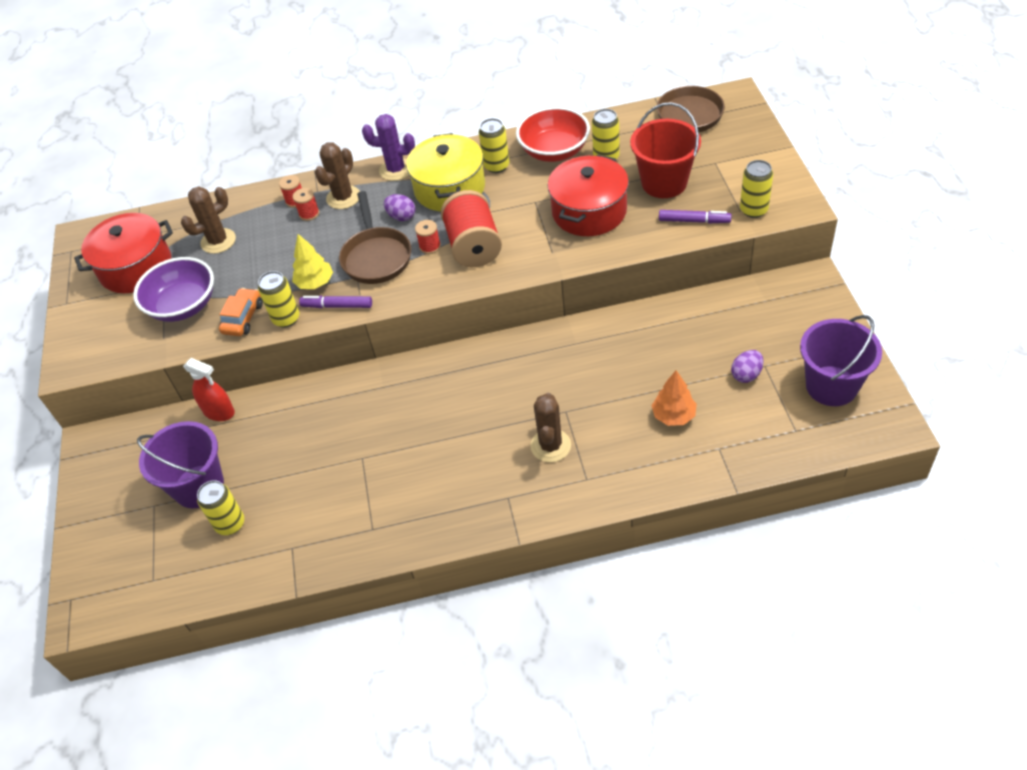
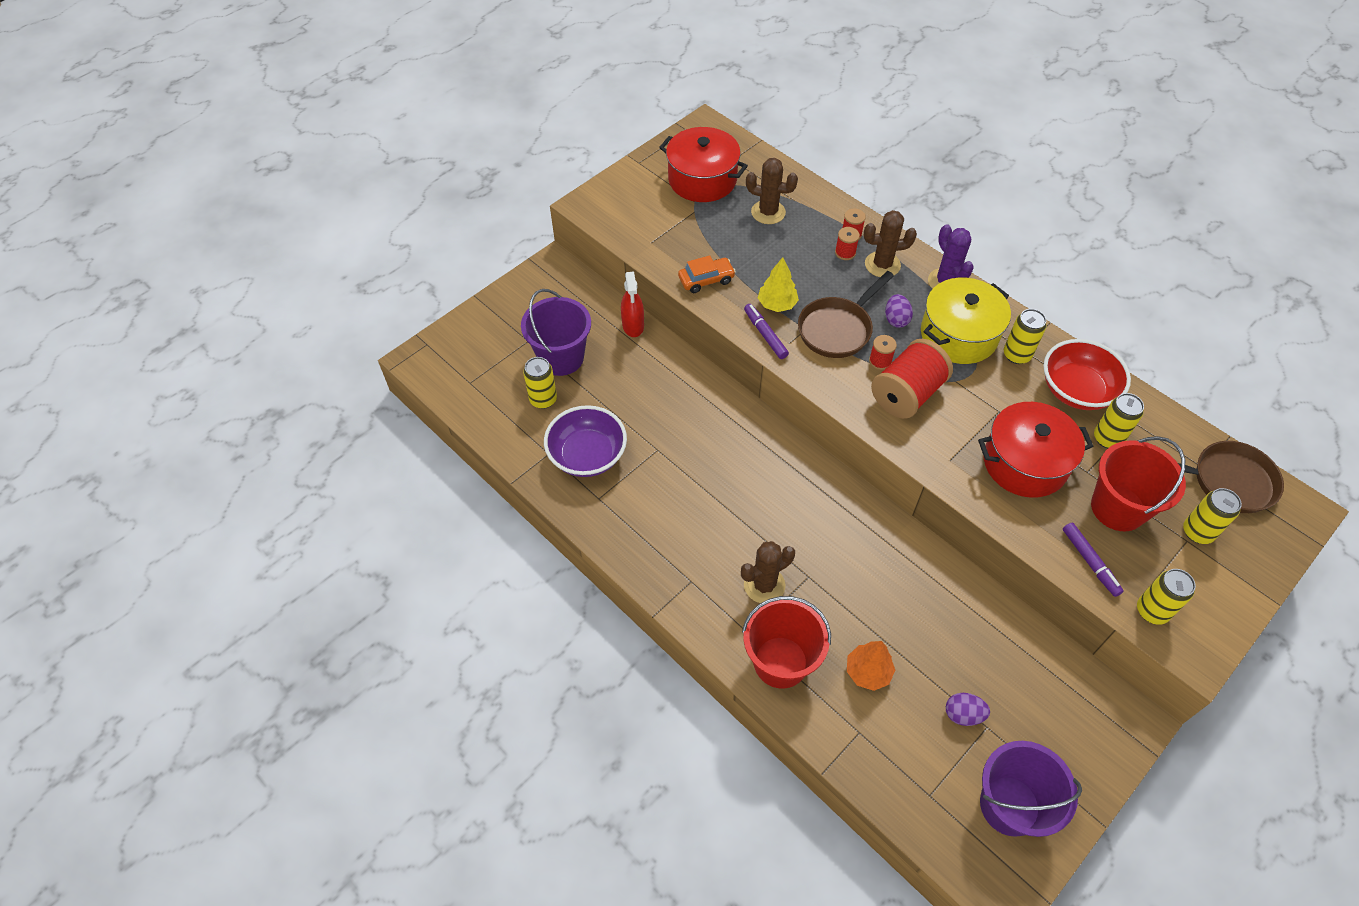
camera: 50 degrees right, 5 degrees up
(183, 305) = (689, 234): purple bowl -> purple bowl (587, 455)
(286, 318) = (727, 308): yellow can -> yellow can (1197, 532)
(626, 470) = (780, 662): none -> red bucket

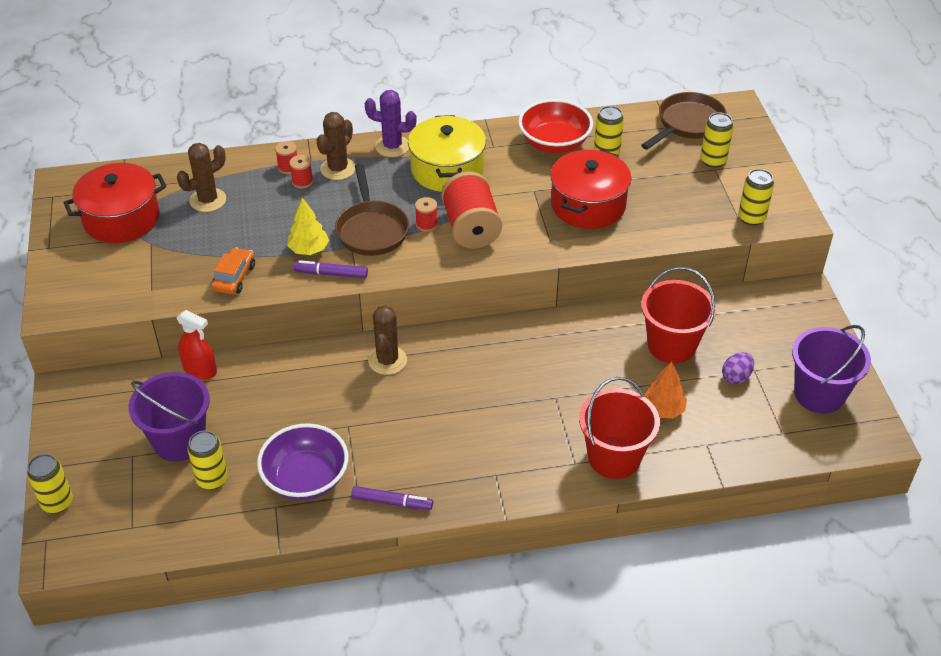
camera: 55 degrees left, 10 degrees down
(764, 585) = (539, 429): brown cactus -> brown cactus (387, 360)
(896, 319) = (398, 193): purple egg -> none
(1016, 355) = (495, 152): yellow can -> yellow can (57, 502)
(1090, 562) = (692, 223): purple marker -> purple marker (392, 502)
(1118, 508) = (663, 184): red bucket -> red bucket (671, 345)

